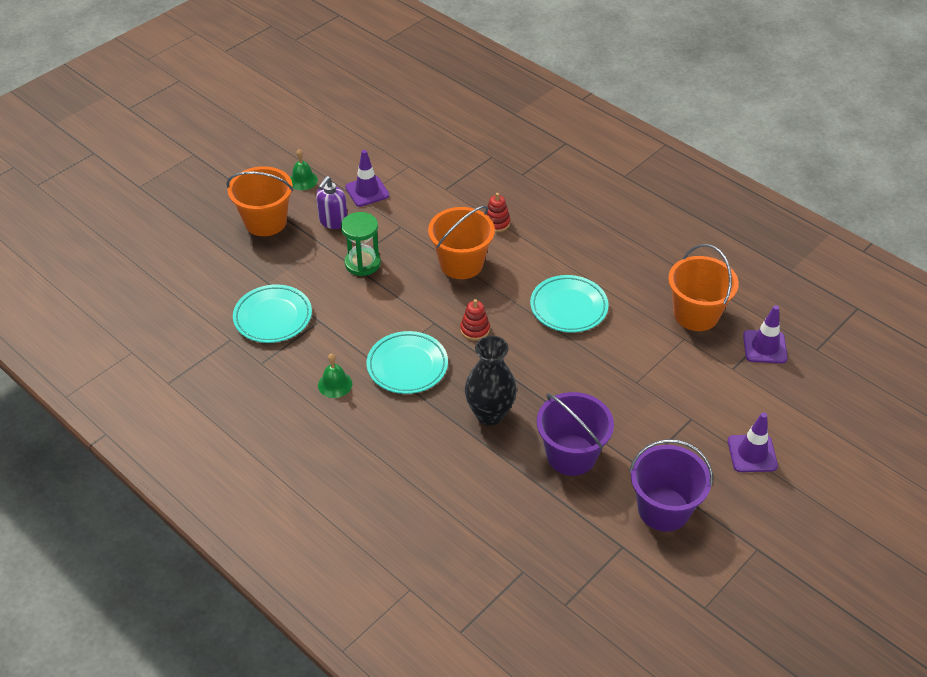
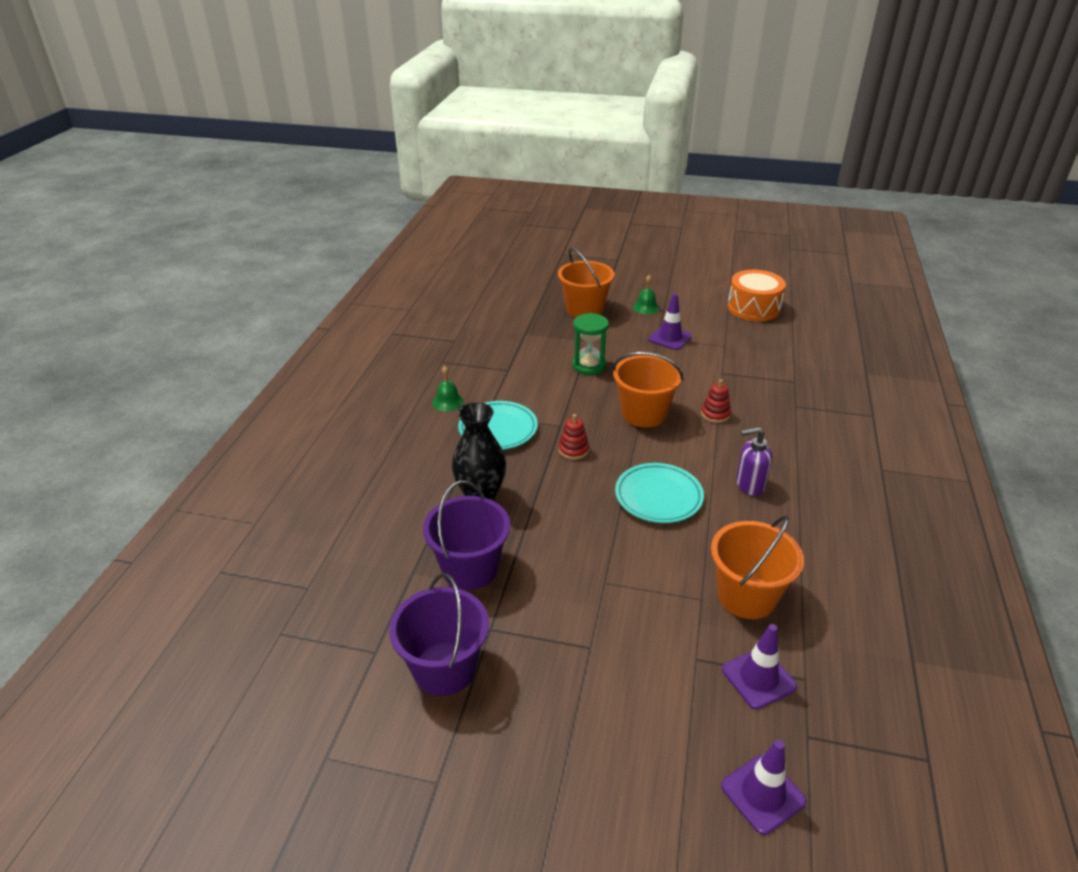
camera: 60 degrees right, 10 degrees down
(273, 317) = (491, 349): turquoise plate -> none
(333, 221) = (618, 336): purple soap dispenser -> purple soap dispenser (749, 484)
(369, 117) = (753, 308): none -> orange drum
(752, 453) = (580, 724): purple traffic cone -> purple traffic cone (762, 794)

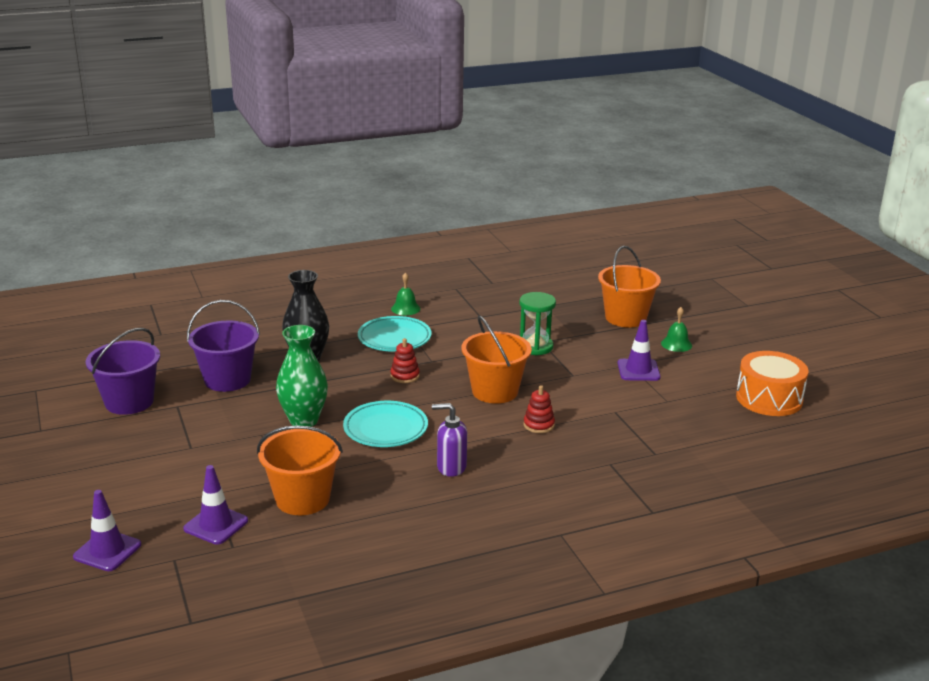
camera: 55 degrees right, 10 degrees down
(601, 543) = (304, 420): none -> green vase
(749, 484) = (451, 467): purple soap dispenser -> purple soap dispenser turned 45 degrees counterclockwise

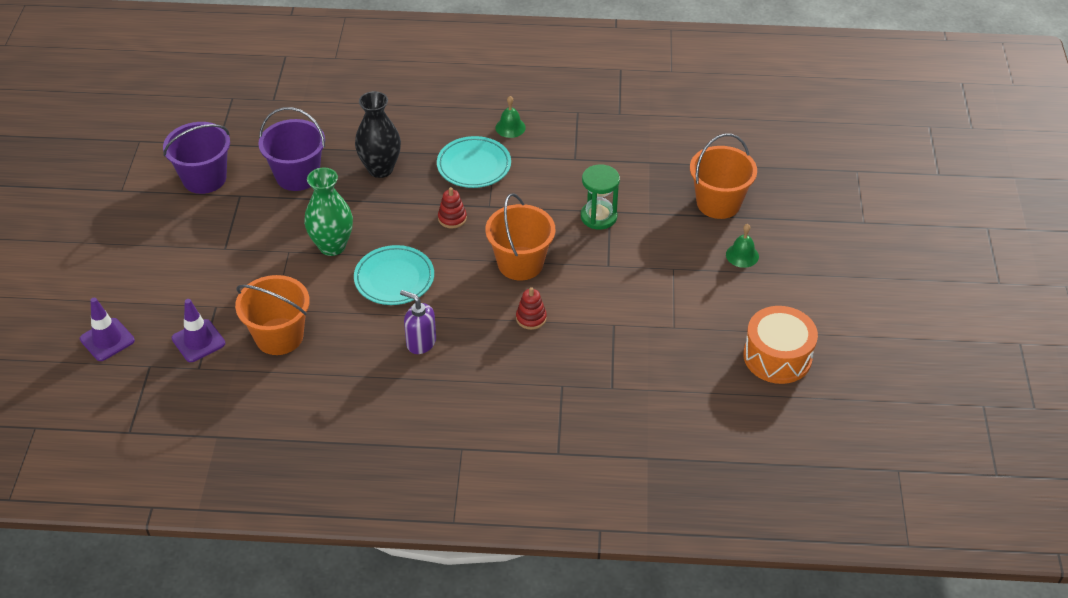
camera: 25 degrees right, 20 degrees up
(638, 370) = (676, 279): purple traffic cone -> none

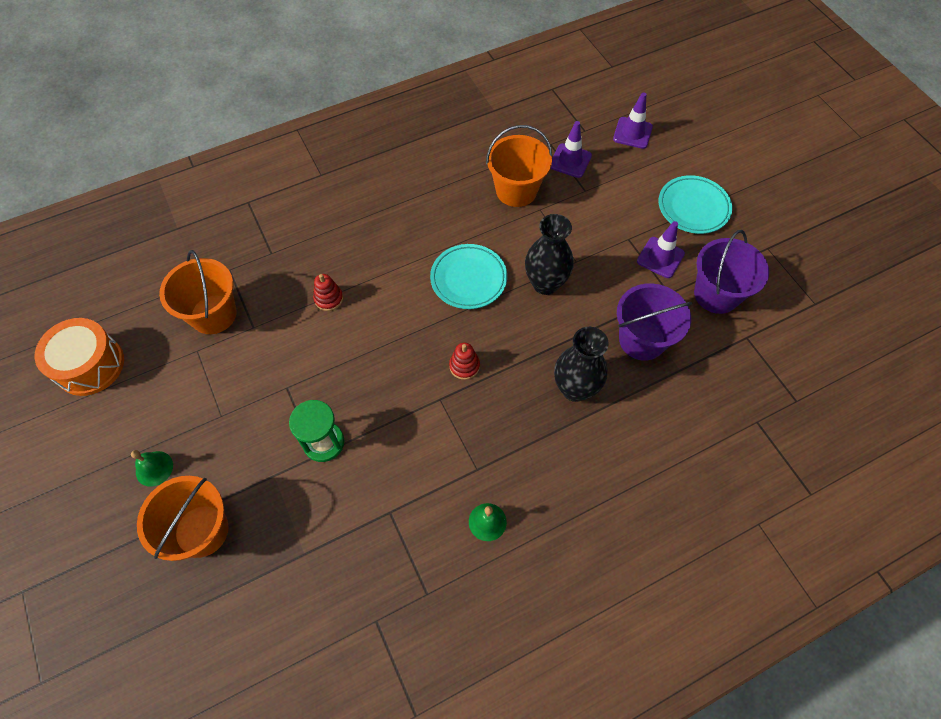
camera: 150 degrees right, 15 degrees up
(216, 222) = (660, 257): none -> purple traffic cone
(332, 246) = (545, 284): green vase -> black vase
(420, 342) = (405, 235): purple soap dispenser -> none
(474, 166) = (488, 442): turquoise plate -> turquoise plate (693, 207)
(520, 263) = (370, 348): orange bucket -> orange bucket (213, 314)

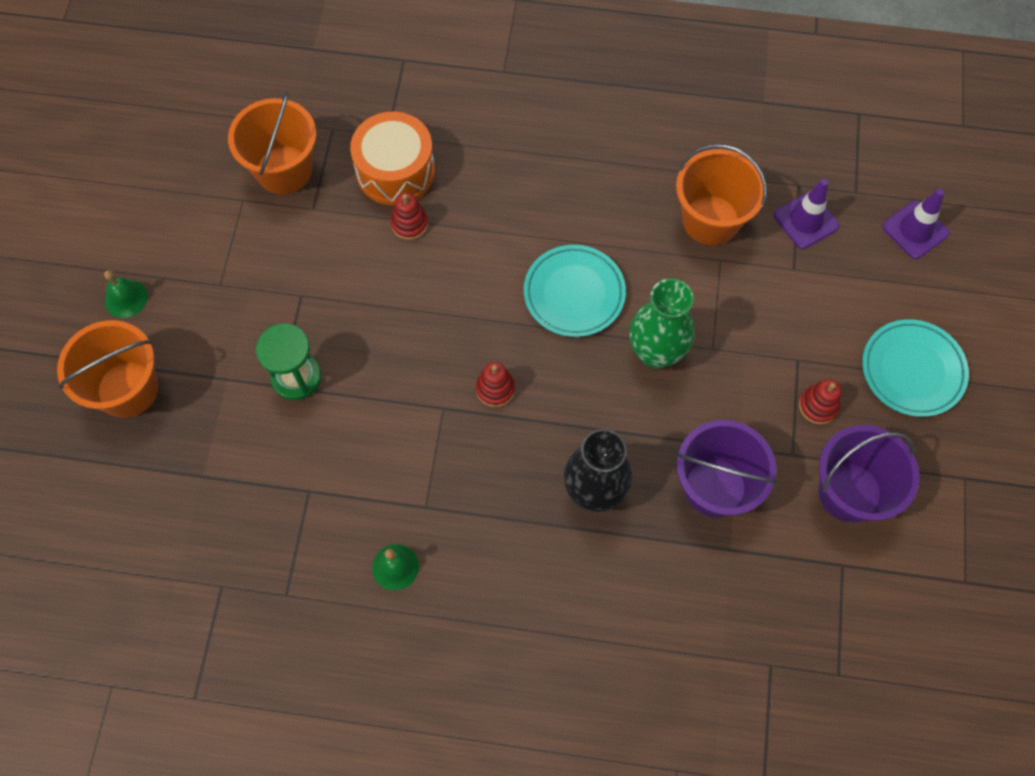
camera: 35 degrees right, 5 degrees up
(90, 365) = (136, 153): orange drum -> orange drum (395, 171)
(545, 284) = (656, 352): black vase -> green vase
(660, 257) = (818, 406): purple traffic cone -> red stacking toy

